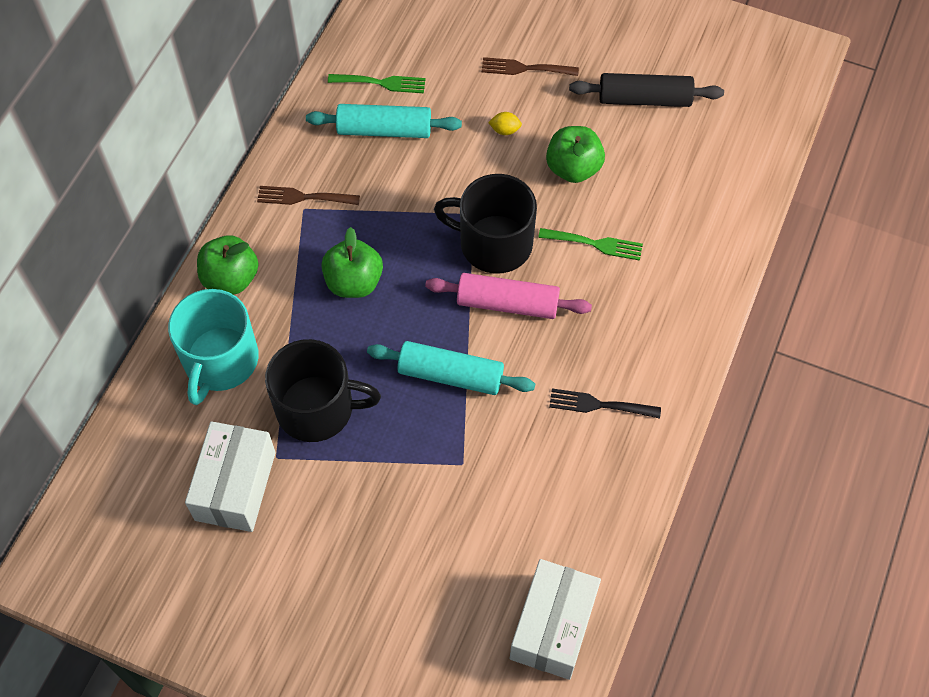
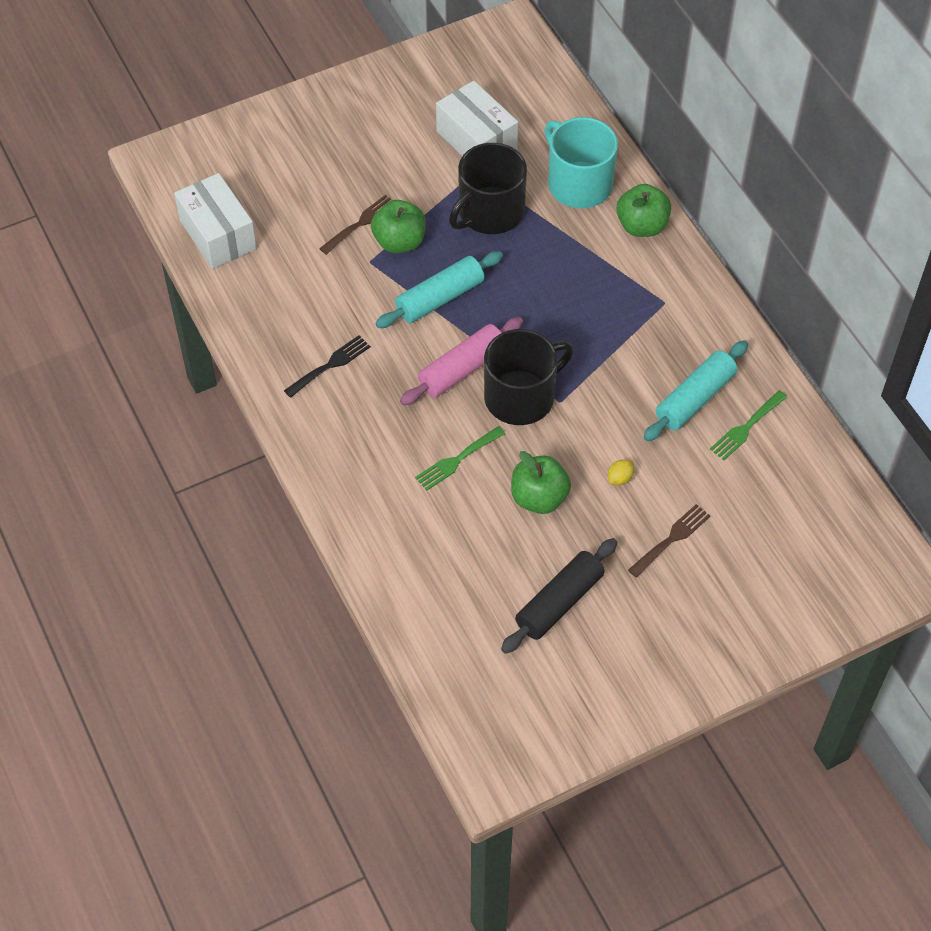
camera: 130 degrees right, 5 degrees down
(303, 197) = (676, 308): brown fork -> brown fork (361, 223)
(354, 282) = (570, 292): green apple -> green apple (399, 241)

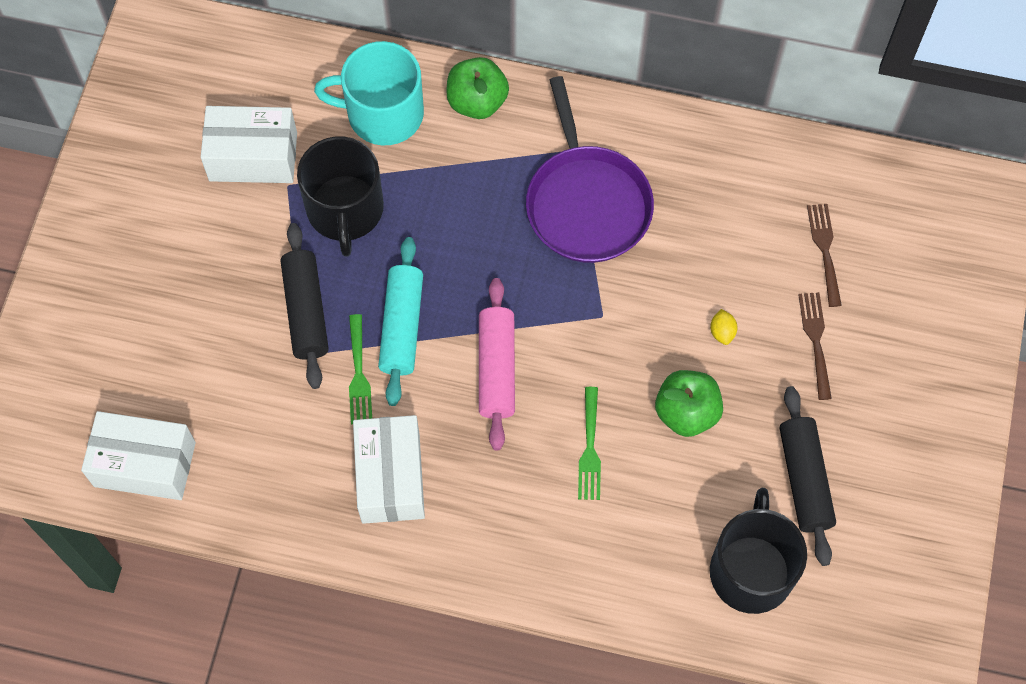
camera: 50 degrees left, 10 degrees up
(330, 365) = (390, 477): black fork -> white box
(361, 223) = (253, 327): brown fork -> brown fork (824, 250)
(399, 241) = (306, 311): green apple -> black rolling pin
(521, 396) = (569, 343): black mug -> black mug (751, 569)
(633, 336) = (587, 203): none -> purple pan
(695, 398) = (693, 208): turquoise rolling pin -> none
(746, 427) = (756, 193): green fork -> green fork (359, 375)

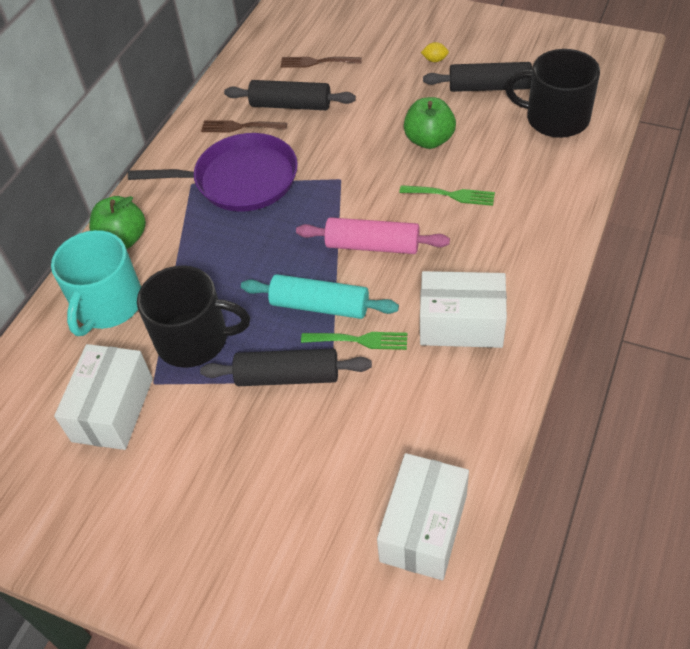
camera: 75 degrees left, 15 degrees down
(722, 332) = (368, 116): yellow lemon -> yellow lemon (435, 60)
(731, 234) = (291, 105): none -> black rolling pin
(815, 340) = (385, 72): brown fork -> brown fork (240, 127)

